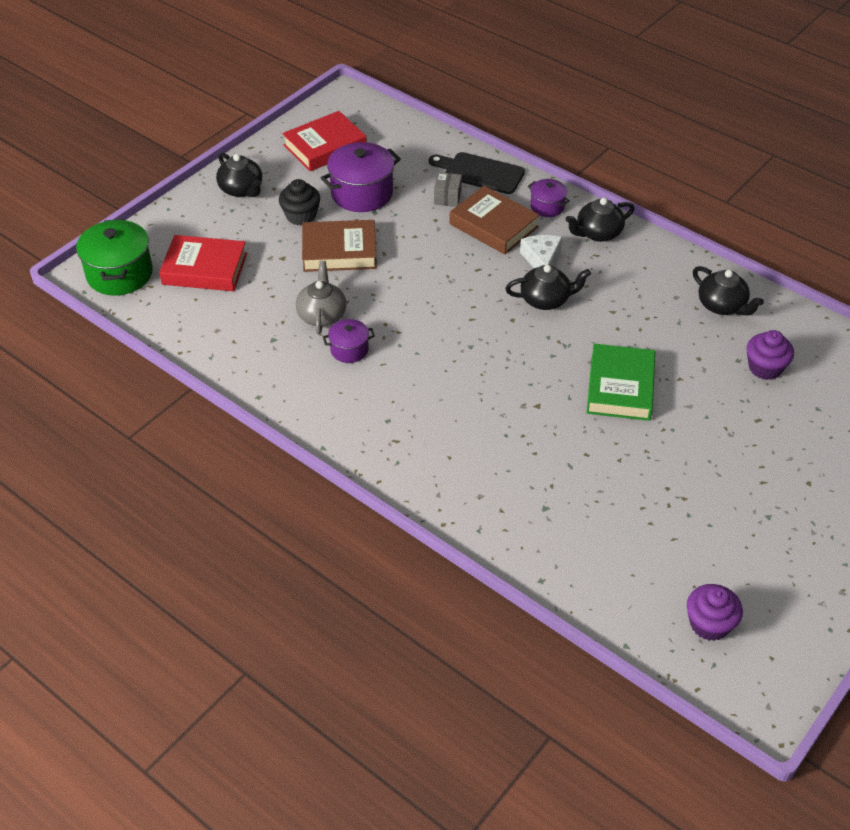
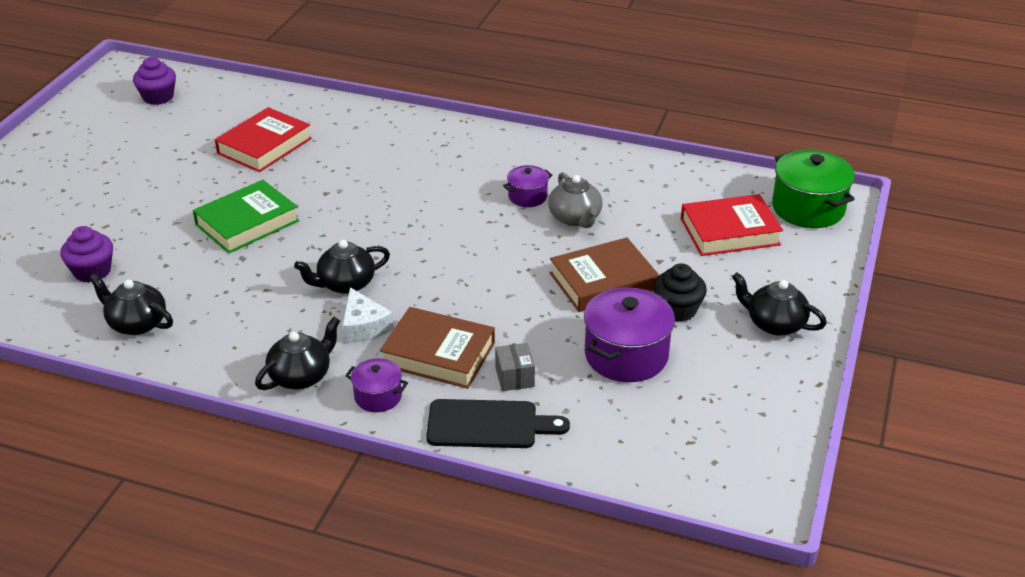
camera: 160 degrees right, 10 degrees down
(325, 146) = (724, 410): red book -> red book (264, 146)
(620, 387) = (247, 223): green book -> green book turned 60 degrees clockwise

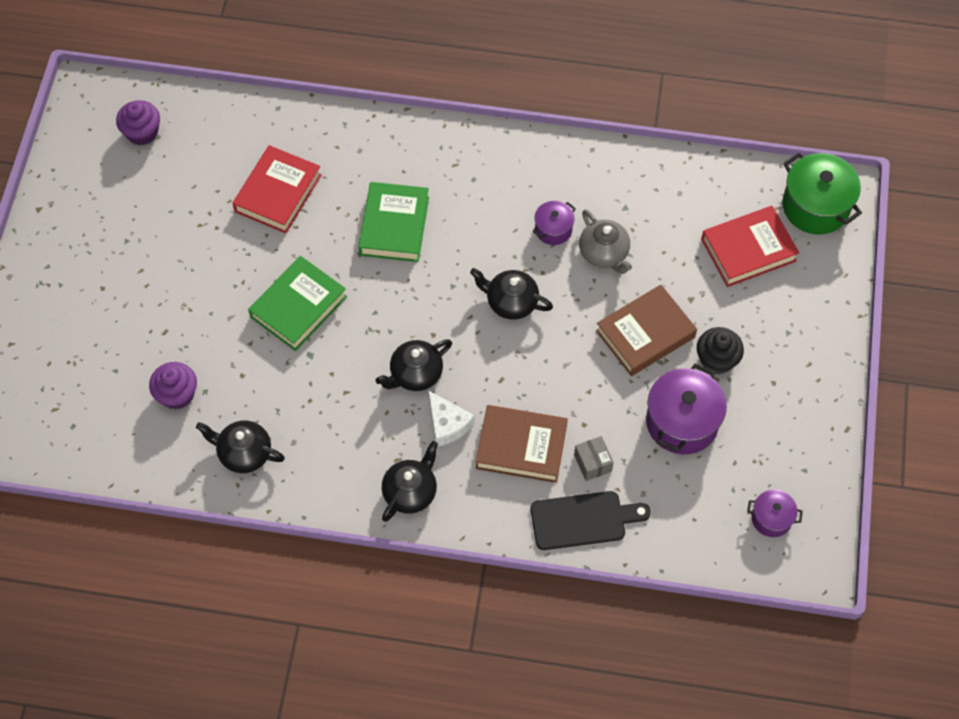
camera: 10 degrees left, 25 degrees up
(368, 178) = (394, 226): none -> green book
(378, 396) = (483, 504): purple pot -> purple pot (771, 518)
(774, 324) = (802, 363): black teapot -> black teapot (511, 302)

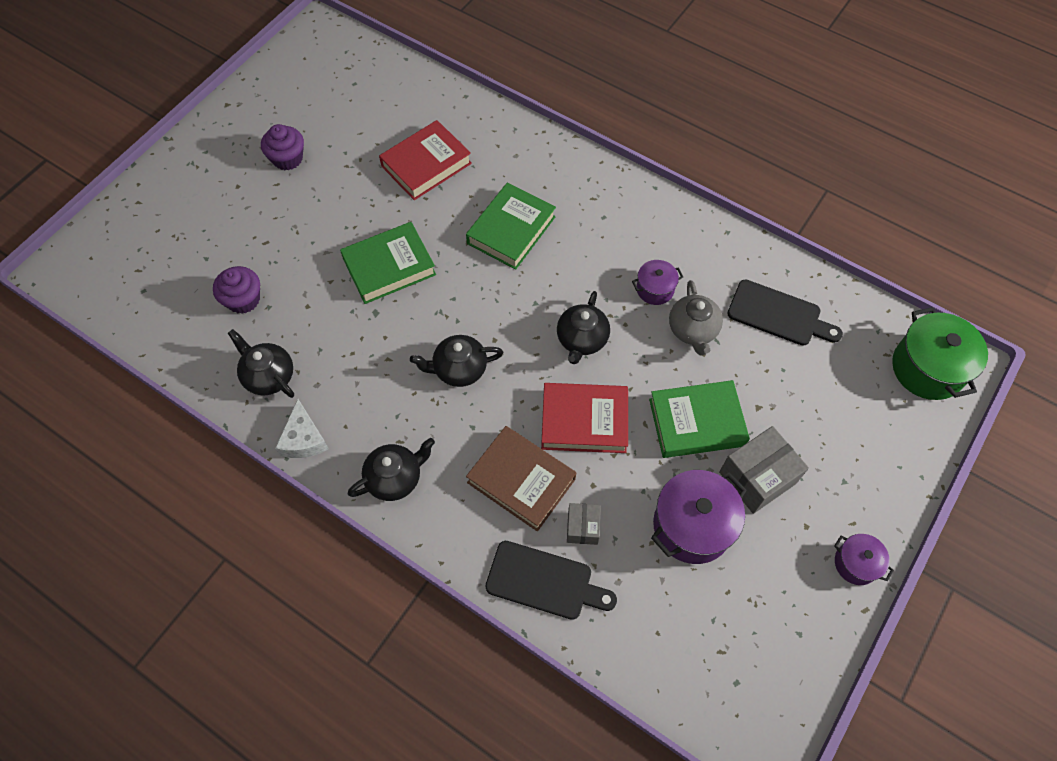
camera: 25 degrees right, 0 degrees up
(142, 132) = (344, 75): purple cupcake -> purple cupcake (287, 158)
(447, 424) = (463, 428): white cheese -> white cheese (304, 439)
(511, 302) = (581, 339): black teapot -> black teapot turned 120 degrees counterclockwise
(645, 334) = (696, 422): brown book -> green book
(671, 209) = (778, 315): none -> black cutting board
(716, 359) = (757, 478): black cupcake -> grey box
(748, 250) = (838, 383): red book -> red book (584, 421)
(771, 518) = (740, 670): purple pot -> purple pot (856, 563)

